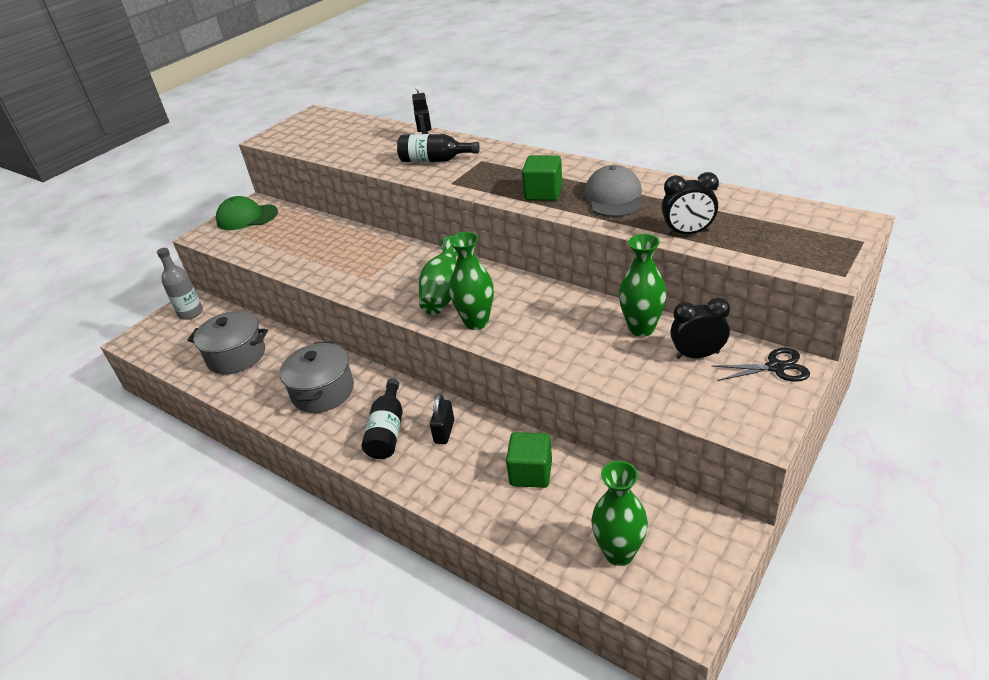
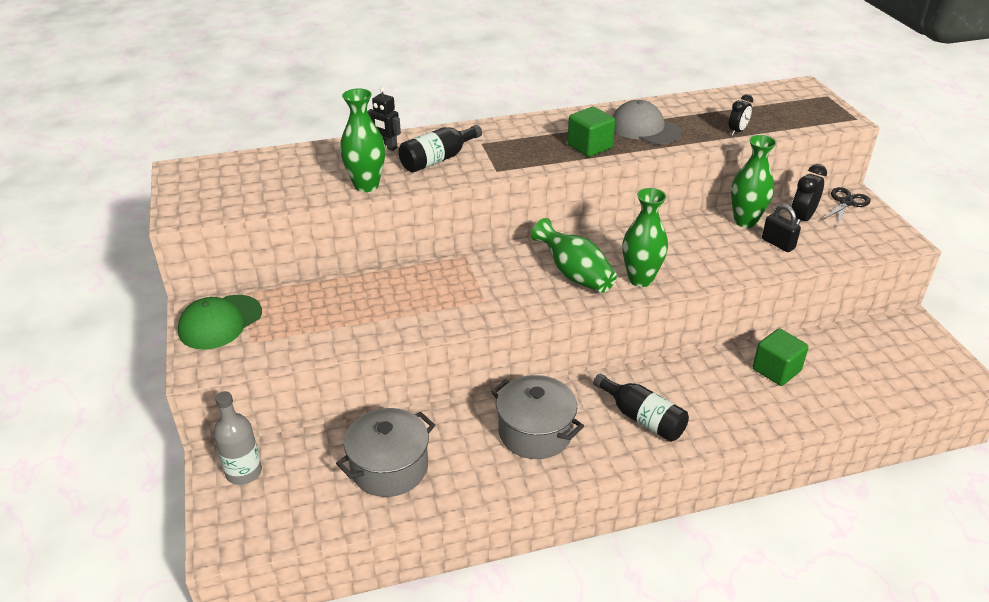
camera: 55 degrees left, 0 degrees up
(444, 432) = (680, 388): black padlock -> black padlock (778, 244)
(619, 553) = (892, 374): green vase -> green vase (366, 185)
(688, 233) = (737, 131): black clock -> black clock, size x0.66

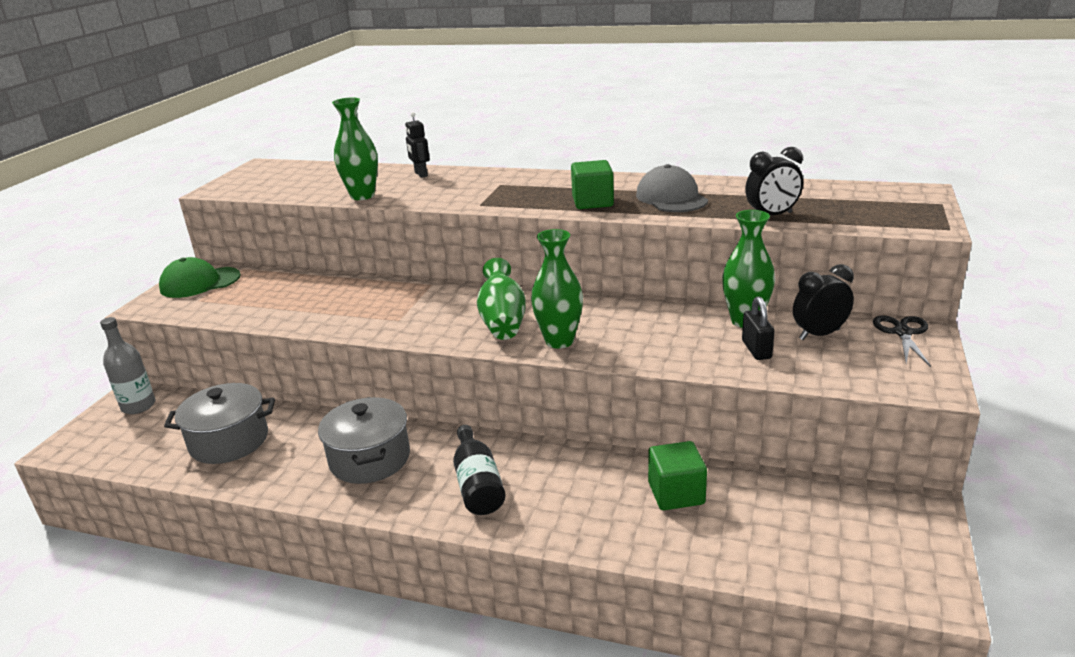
camera: 35 degrees right, 10 degrees down
(437, 159) = (445, 189): black bottle -> none
(737, 131) = (771, 216): black clock -> black clock, size x1.51
(846, 203) = (902, 333): black scissors -> black scissors turned 60 degrees counterclockwise

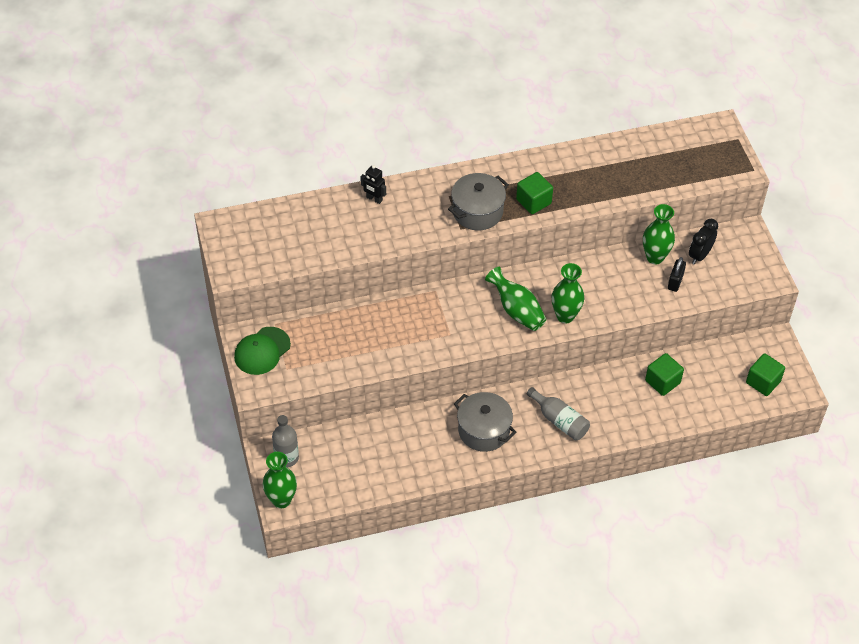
camera: 35 degrees left, 25 degrees up
(229, 441) = (384, 456): grey pot -> grey pot (477, 211)
(362, 196) = (362, 244): green vase -> green vase (281, 500)
(478, 484) = (559, 421): black bottle -> grey bottle
(671, 198) = (579, 180): grey cap -> none
(756, 349) = (675, 282): black padlock -> black padlock turned 60 degrees clockwise
(771, 216) = (653, 185): black clock -> none
(860, 555) = (763, 382): none -> green cube
(902, 333) = (740, 237): black scissors -> none

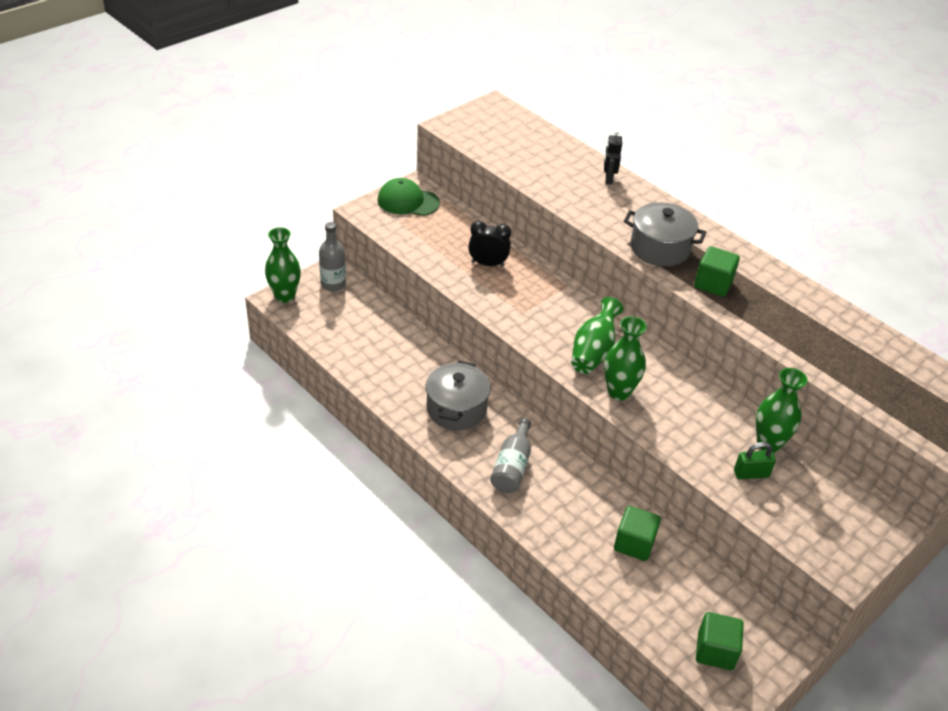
camera: 60 degrees right, 10 degrees down
(675, 282) = (751, 474): black padlock -> green padlock
(700, 255) = (811, 485): black clock -> black clock (488, 264)

